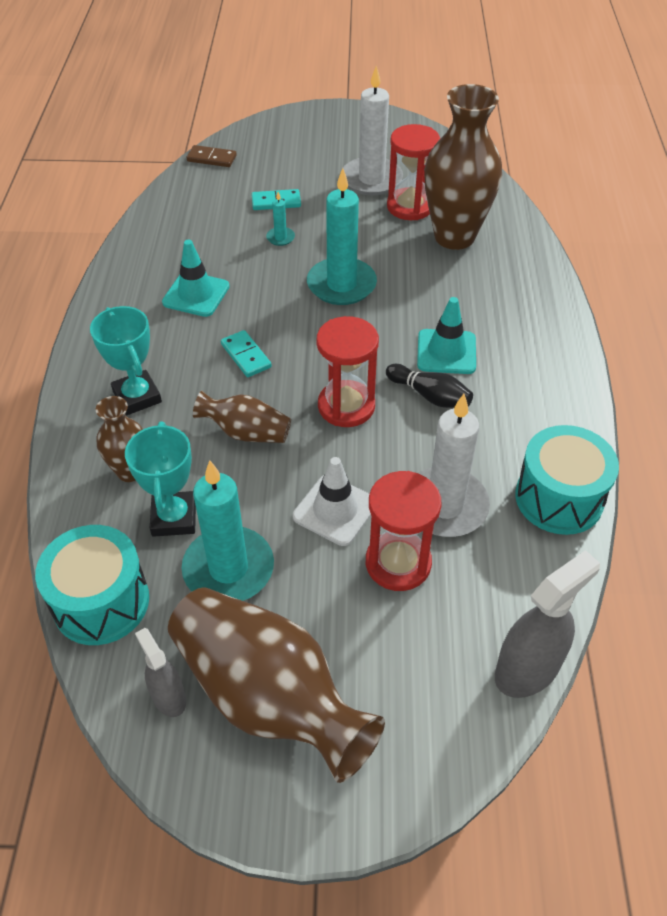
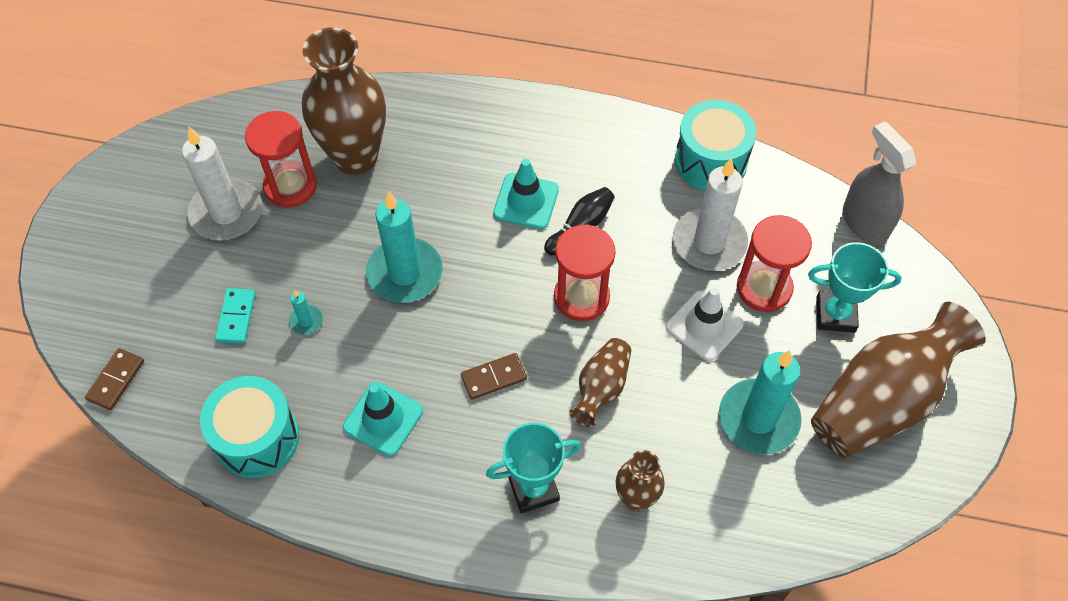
camera: 80 degrees left, 10 degrees up
(101, 602) = (785, 528): turquoise drum -> turquoise drum (257, 438)
(168, 697) = (879, 475): grey spray bottle -> none
(174, 518) = (697, 461): turquoise trophy -> turquoise trophy (835, 314)
(246, 356) = (494, 377): turquoise domino -> brown domino

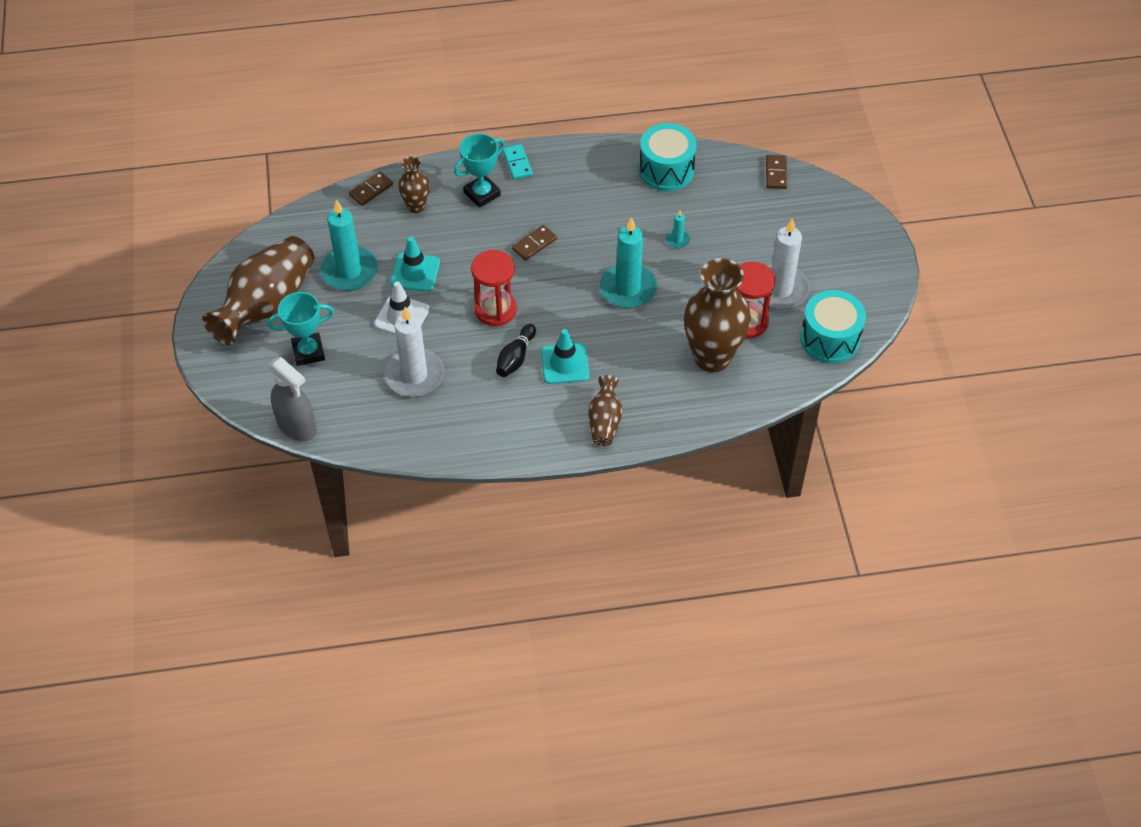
camera: 160 degrees right, 5 degrees down
(236, 317) = (726, 228): turquoise domino -> turquoise domino (517, 163)
(383, 419) = (594, 202): turquoise traffic cone -> turquoise traffic cone (415, 272)
(601, 388) = (460, 258): brown vase -> brown vase (604, 421)
(695, 554) = (371, 190): none -> brown domino
(711, 161) = (431, 440): turquoise drum -> turquoise drum (830, 339)
(764, 288) = (365, 355): red hourglass -> none

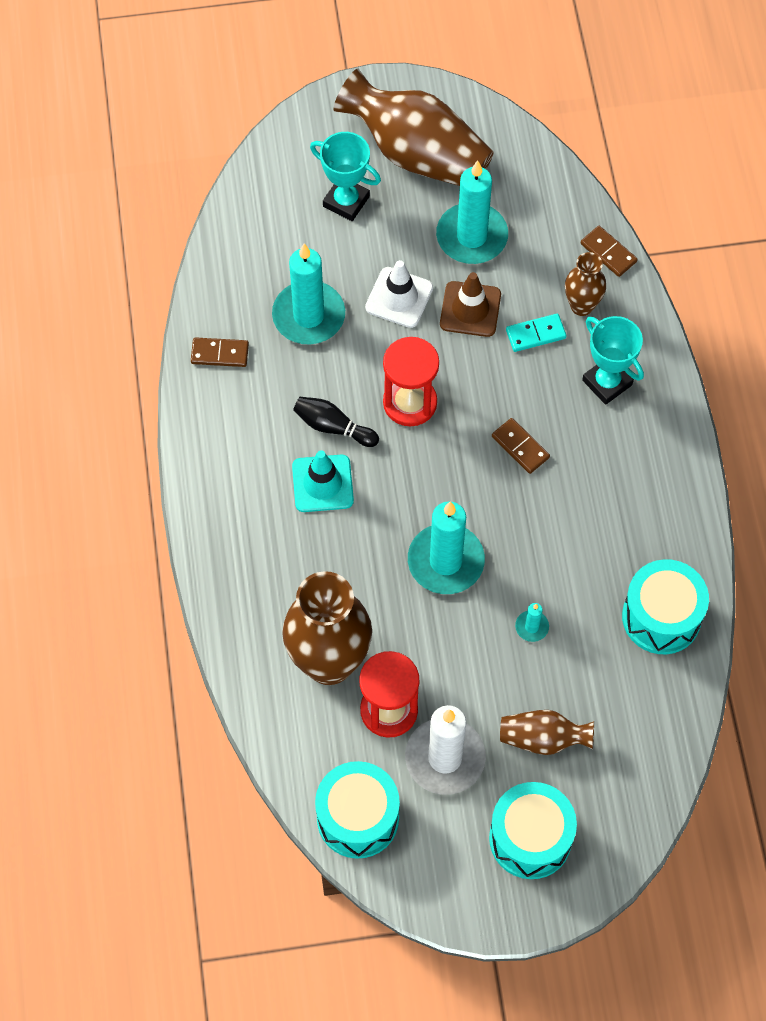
camera: 90 degrees right, 10 degrees up
(297, 426) = (238, 198): grey spray bottle -> none
(308, 352) = (346, 201): turquoise trophy -> turquoise trophy turned 45 degrees counterclockwise
(414, 375) = (308, 315): white candle -> turquoise candle
(415, 272) = (470, 309): turquoise traffic cone -> brown traffic cone
(517, 163) = (664, 425): turquoise domino -> turquoise domino (535, 334)
(604, 421) = (232, 529): brown vase -> brown vase (543, 738)
(776, 173) = (662, 768): brown domino -> brown domino (220, 354)
(833, 243) = (530, 838): none -> turquoise drum

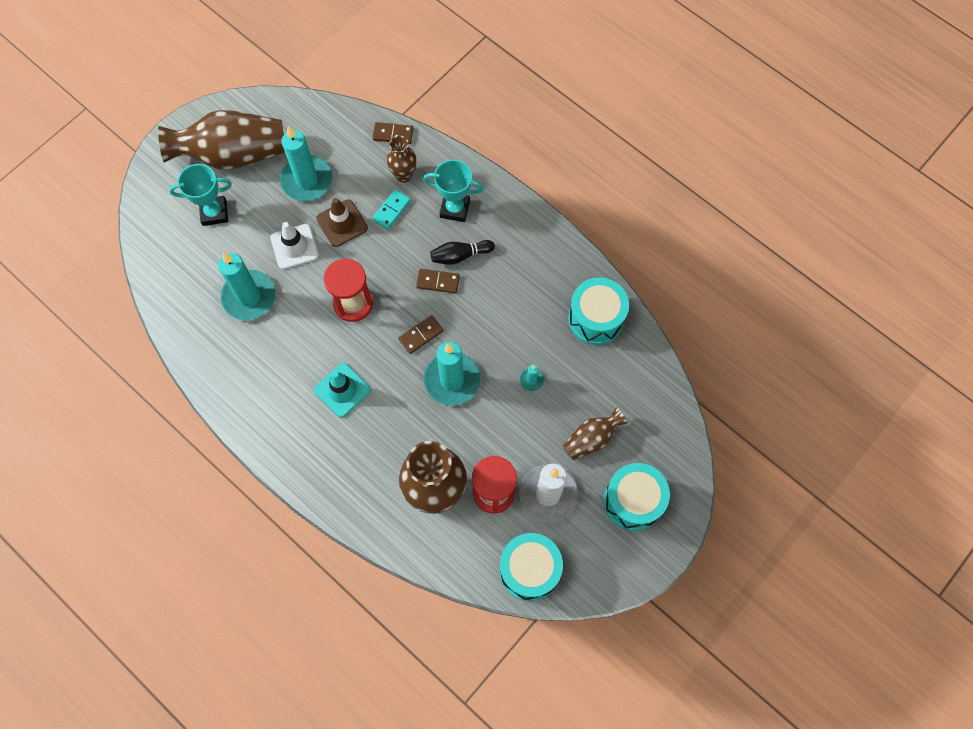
camera: 40 degrees left, 5 degrees up
(220, 354) = (214, 360): brown domino -> brown domino (421, 335)
(333, 427) = (320, 352): black bowling pin -> black bowling pin (460, 255)

